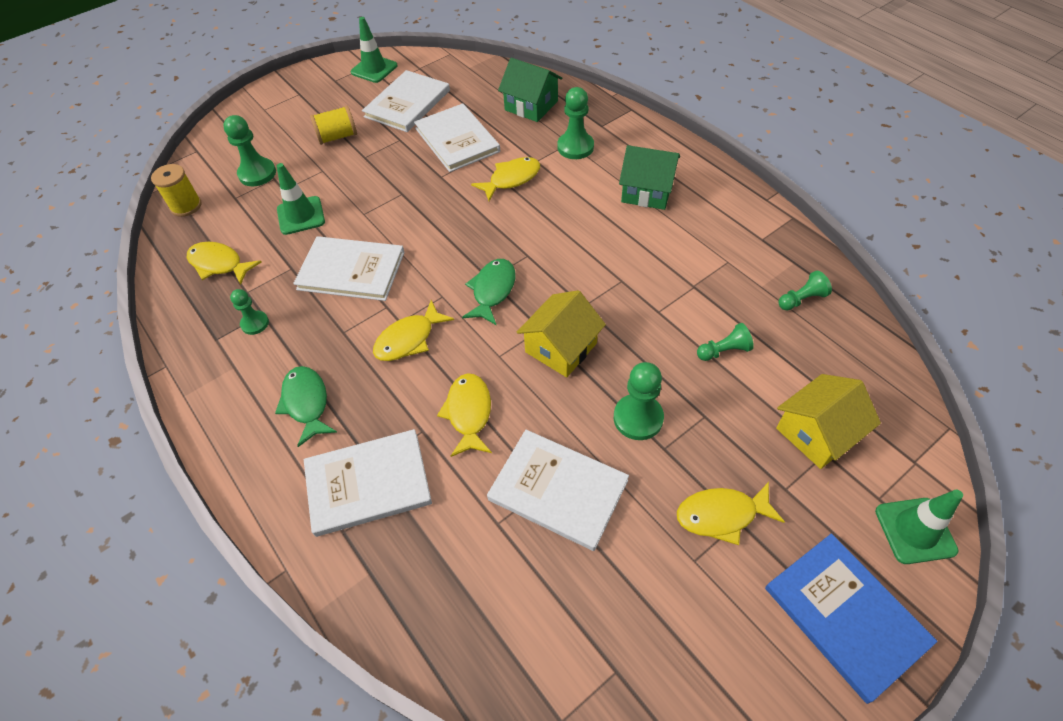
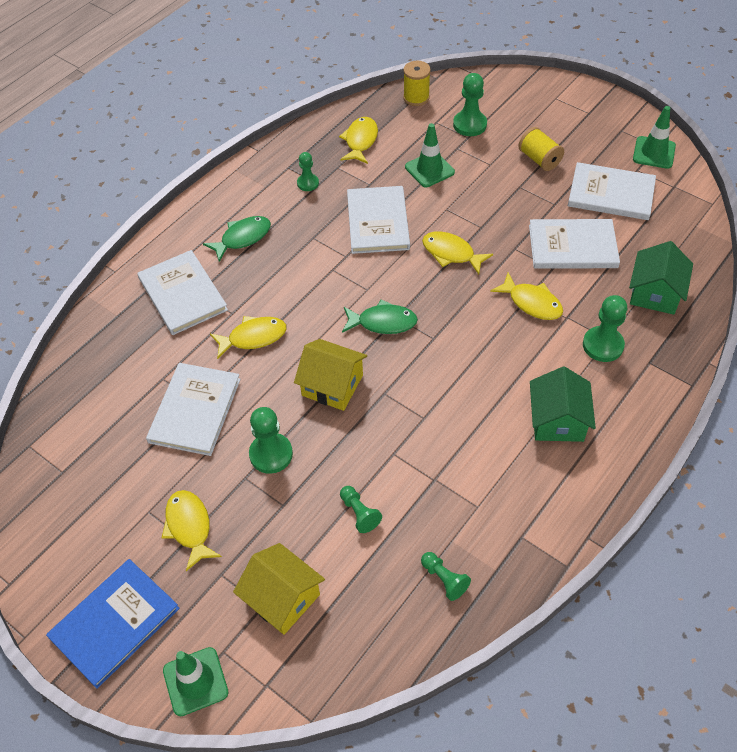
camera: 75 degrees right, 0 degrees up
(409, 339) = (316, 280): yellow fish -> yellow fish (451, 253)
(457, 140) = (572, 246): white book -> white book turned 45 degrees clockwise

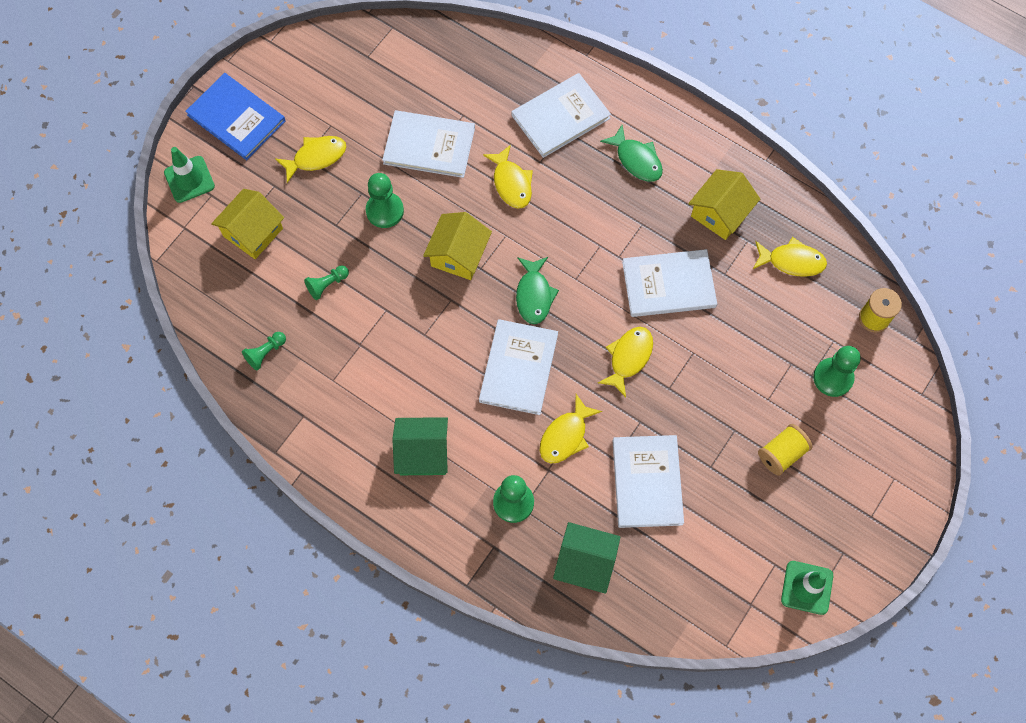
camera: 85 degrees right, 15 degrees up
(308, 183) = (720, 213): green pawn -> yellow house
(429, 169) = (753, 335): green traffic cone -> none
(611, 194) = (731, 530): white book -> white book (518, 368)

